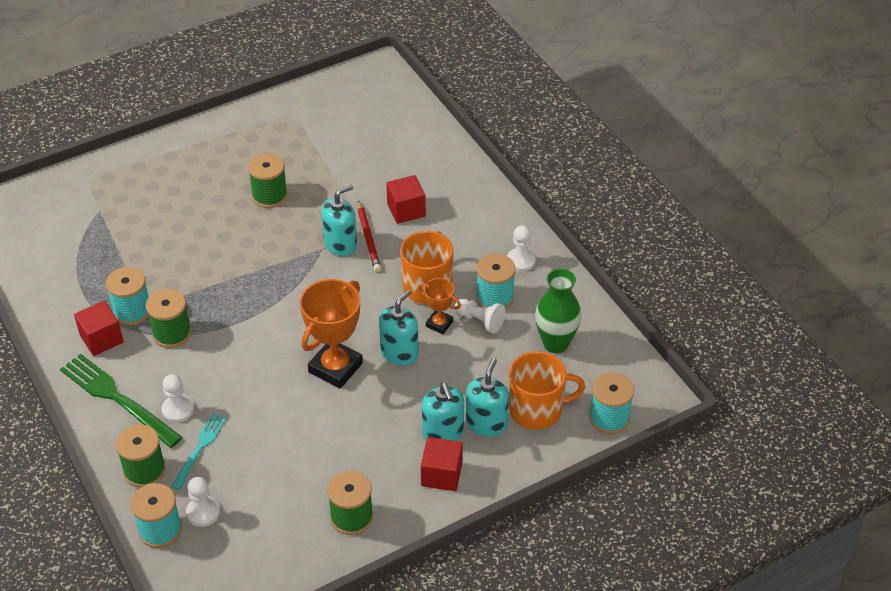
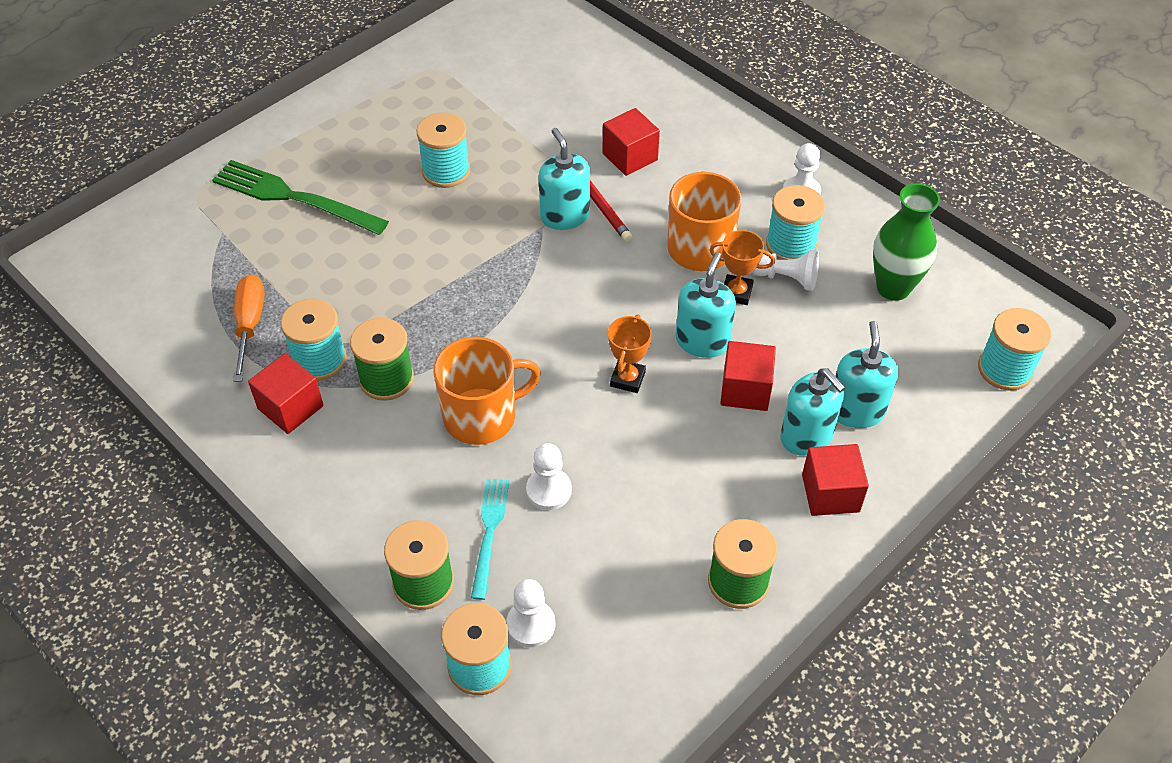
camera: 15 degrees left, 5 degrees up
(95, 278) = (250, 325): none -> orange screwdriver
(117, 398) = (345, 487): green fork -> green fork (294, 197)
(178, 410) = (436, 484): white pawn -> white pawn (549, 490)
(269, 196) = (446, 171): green spool -> turquoise spool
(335, 368) = (627, 379): orange trophy -> orange trophy, size x0.53
(340, 244) = (565, 216): turquoise soap dispenser -> turquoise soap dispenser turned 60 degrees counterclockwise
(414, 392) = (745, 390): none -> red cube
(537, 410) = (911, 378): orange mug -> orange mug (482, 416)

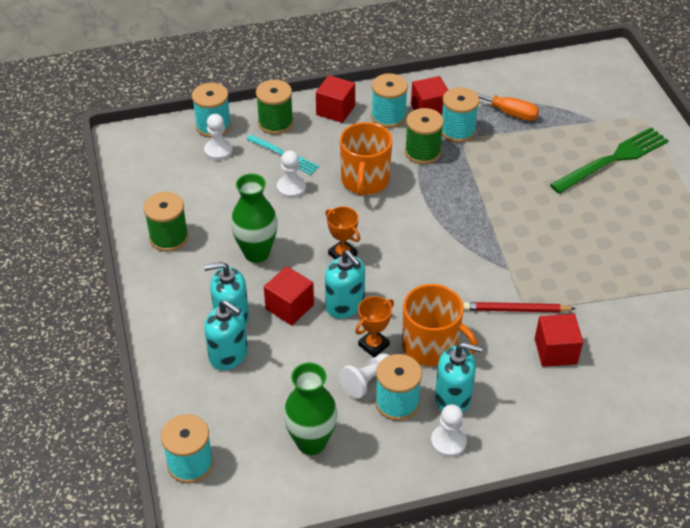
camera: 120 degrees right, 5 degrees down
(446, 171) = (598, 241): turquoise spool -> turquoise spool (388, 117)
(565, 216) = (512, 285): turquoise soap dispenser -> turquoise soap dispenser (453, 398)
(690, 466) = (256, 253): none -> green vase
(830, 493) = (184, 307): red cube -> red cube (335, 110)

